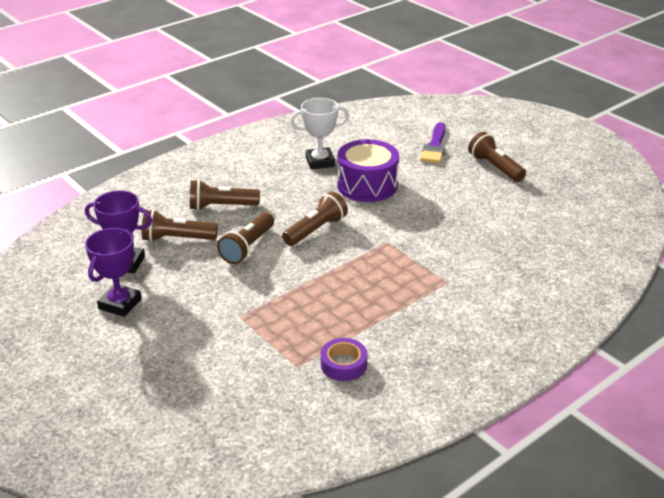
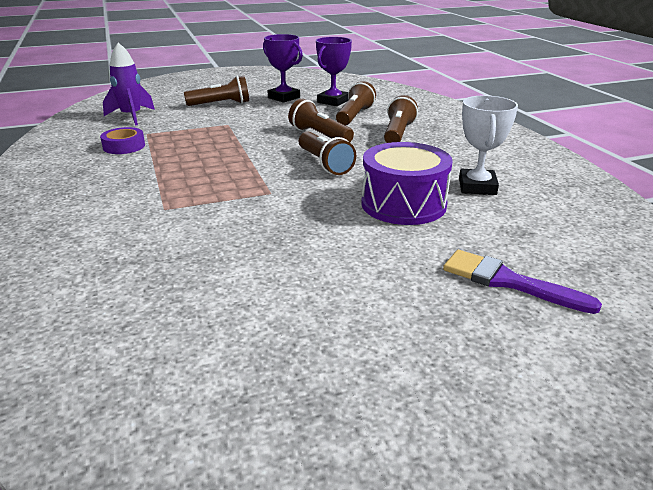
camera: 110 degrees right, 5 degrees down
(245, 408) = (131, 116): none -> purple rocket
(495, 167) = (409, 326): brown flashlight -> brown flashlight (221, 104)

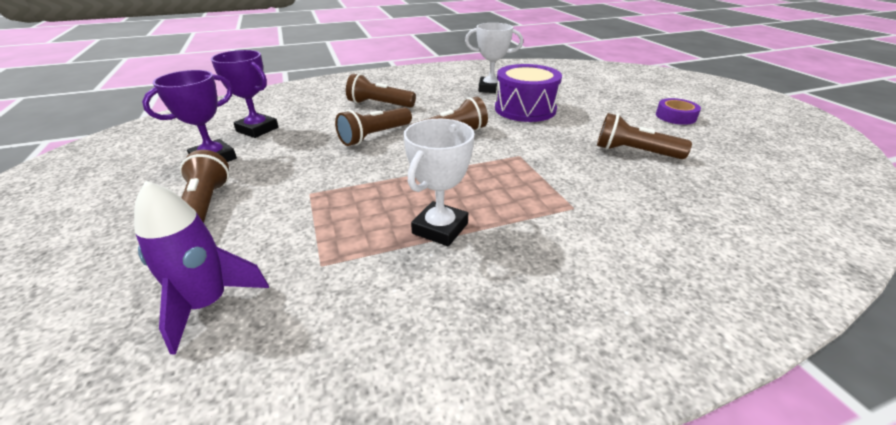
camera: 90 degrees left, 5 degrees up
(124, 146) = (379, 278): purple tape -> purple tape (675, 116)
(163, 160) = (440, 228): none -> white trophy
(354, 116) = (319, 120): brown flashlight -> brown flashlight (634, 152)
(508, 281) = (607, 92): purple brush -> none

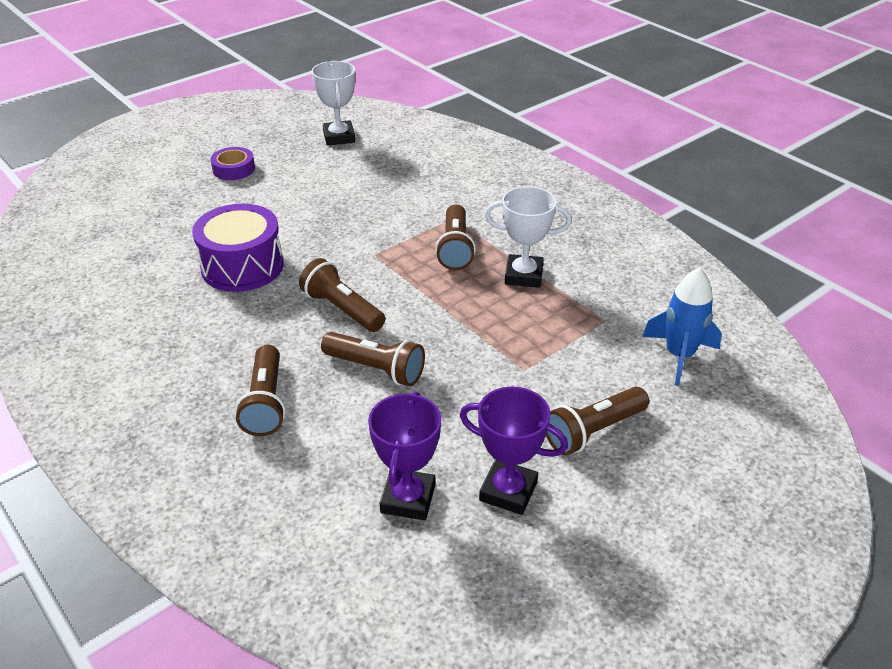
camera: 110 degrees left, 5 degrees up
(208, 304) = (679, 356): purple rocket -> blue rocket
(490, 88) = (165, 307): white trophy -> white trophy (339, 137)
(634, 152) = (335, 192): brown flashlight -> brown flashlight (455, 248)

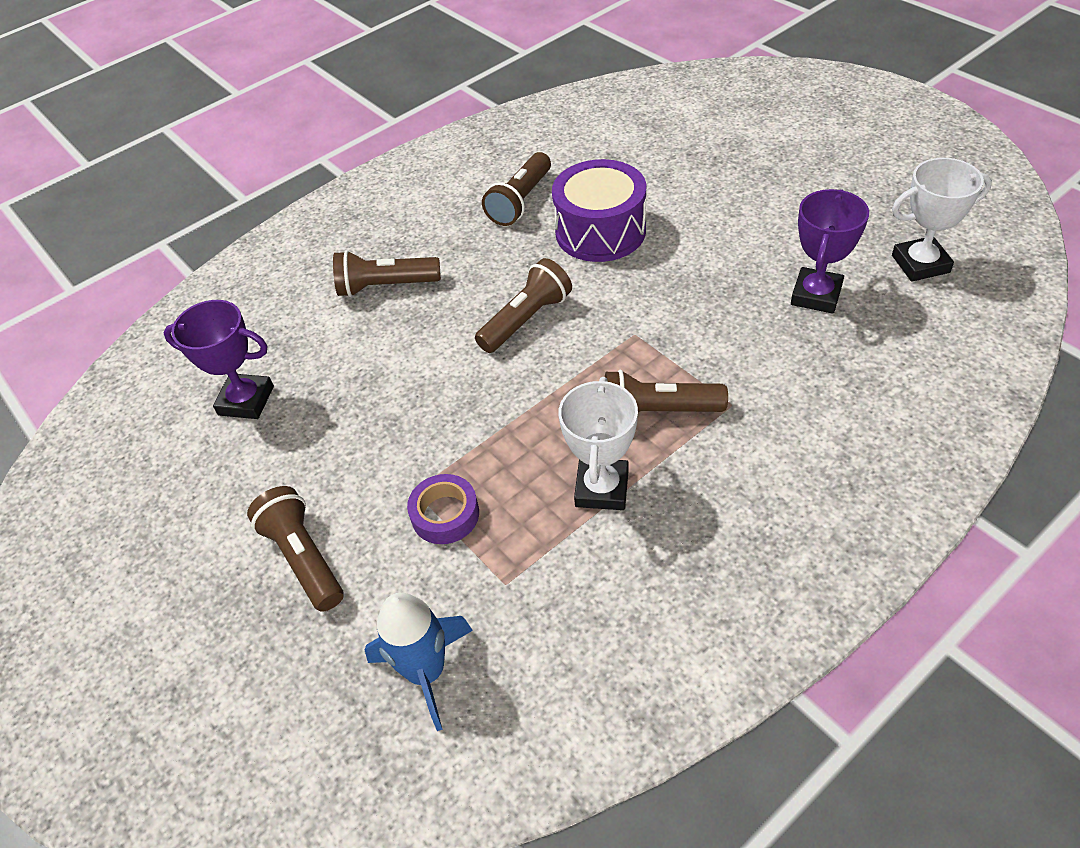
camera: 95 degrees right, 10 degrees up
(234, 169) = (802, 186): purple tape -> purple tape (445, 514)
(376, 369) = (425, 359): brown flashlight -> brown flashlight (520, 201)
(508, 491) = (236, 478): purple trophy -> purple trophy (816, 295)

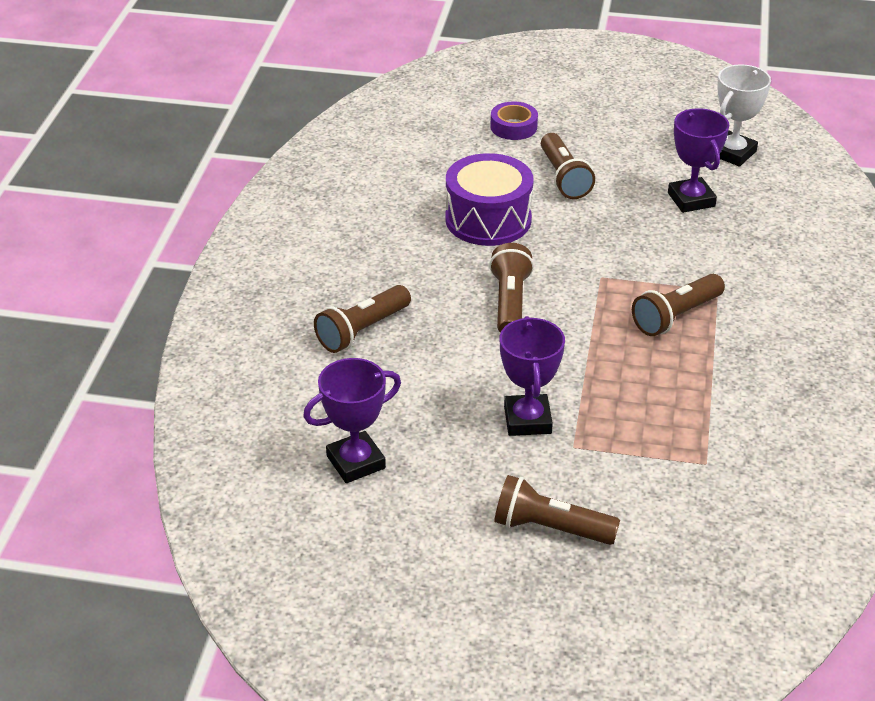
camera: 45 degrees left, 10 degrees down
(409, 441) = (527, 420): none -> purple trophy
(426, 672) = (720, 537): blue rocket -> none
(445, 514) = (615, 448): purple tape -> purple tape (513, 127)
(520, 201) = (394, 223): brown flashlight -> brown flashlight (564, 178)
(602, 488) = (697, 378): white trophy -> none

